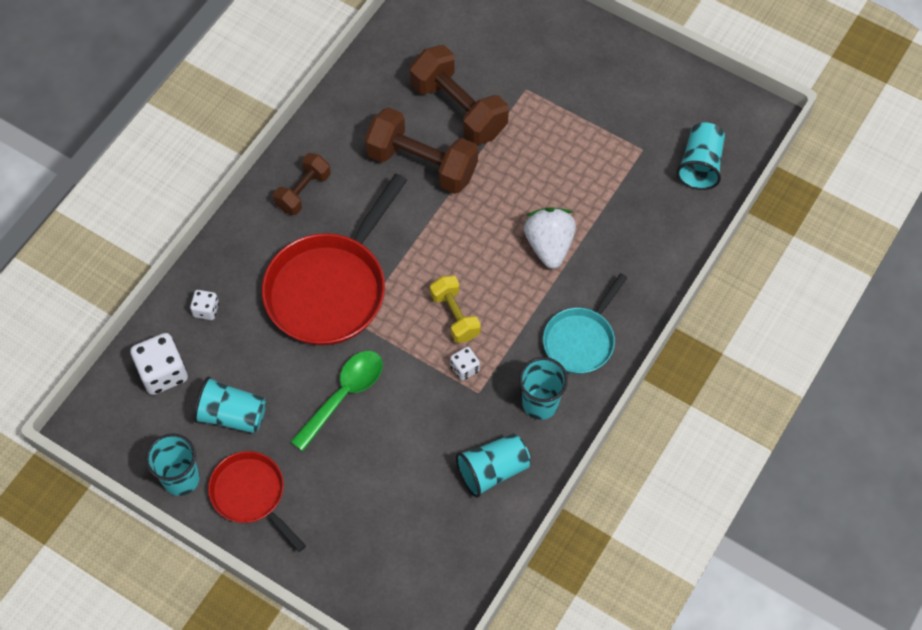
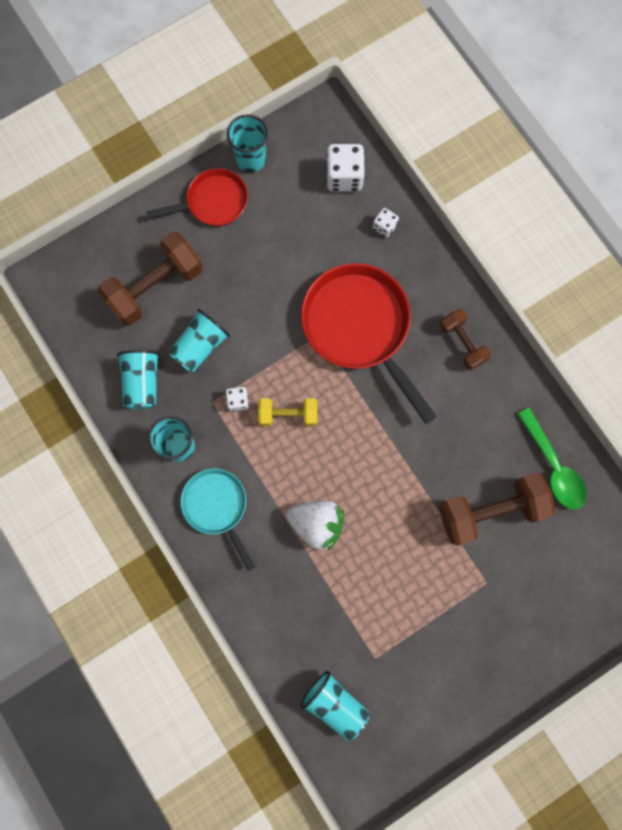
camera: 115 degrees right, 15 degrees up
(232, 415) = (284, 213): turquoise cup -> turquoise cup (200, 346)
(344, 395) = (260, 299): green spoon -> green spoon (553, 466)
(422, 164) = (446, 453): brown dumbbell -> brown dumbbell (155, 287)

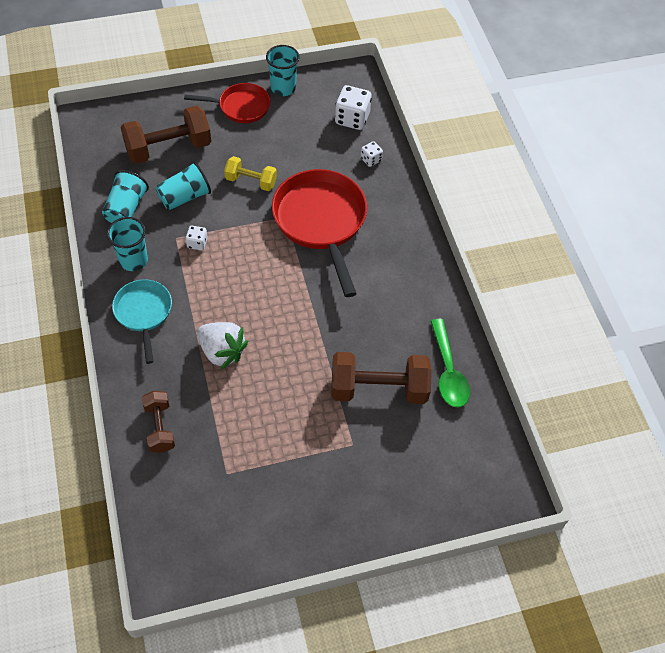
camera: 15 degrees right, 20 degrees down
(288, 415) = (234, 265): yellow dumbbell -> yellow dumbbell (251, 181)
(335, 703) = (174, 499): turquoise cup -> none
(462, 343) = (403, 257): brown dumbbell -> brown dumbbell (160, 427)

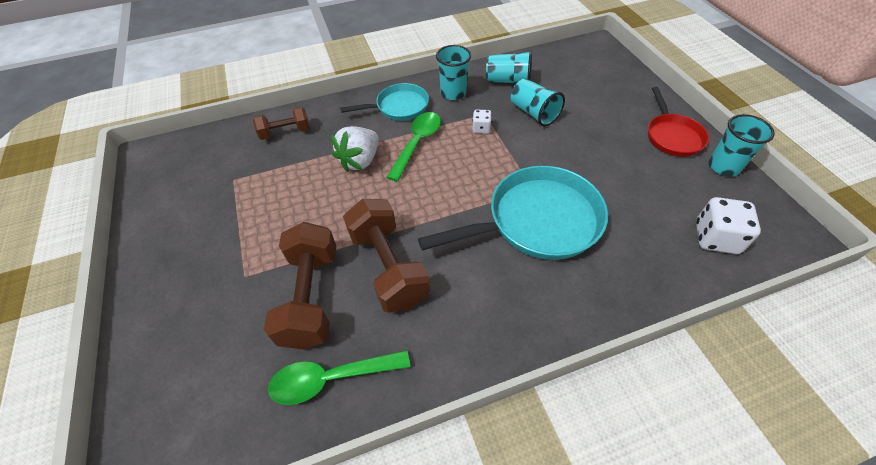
camera: 90 degrees right, 5 degrees down
(168, 148) = (588, 95): brown dumbbell -> brown dumbbell (388, 267)
(207, 300) = (417, 143): none -> green spoon
(251, 181) = (572, 156): yellow dumbbell -> none
(321, 221) = (537, 221): red pan -> turquoise pan
(371, 160) = (655, 264): white dice -> none

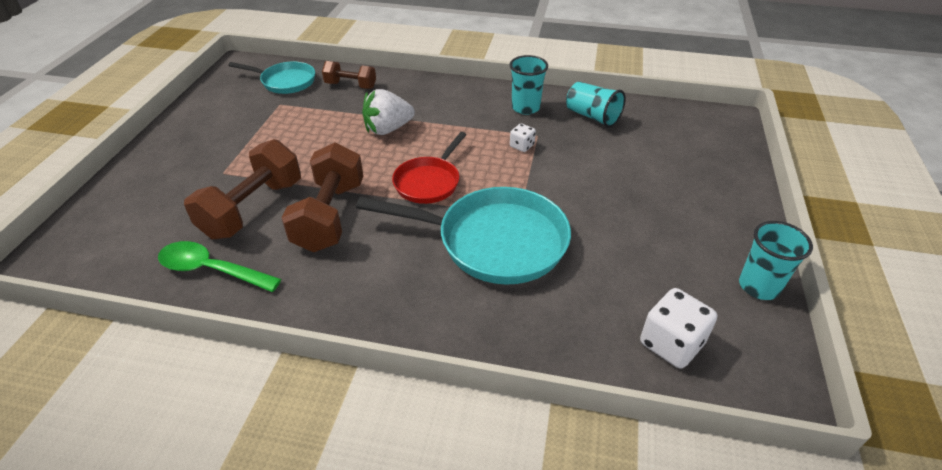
camera: 30 degrees right, 10 degrees down
(399, 107) = (463, 101): turquoise pan -> turquoise pan (285, 82)
(417, 143) = (450, 135): green spoon -> none
(533, 113) = (589, 153): turquoise cup -> none
(672, 136) = (726, 233): red pan -> red pan (429, 182)

